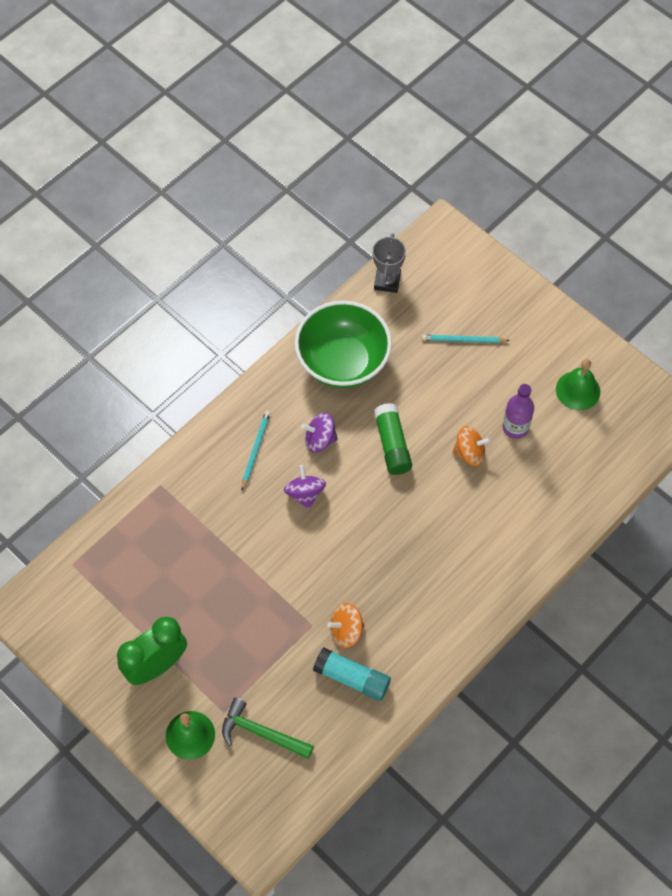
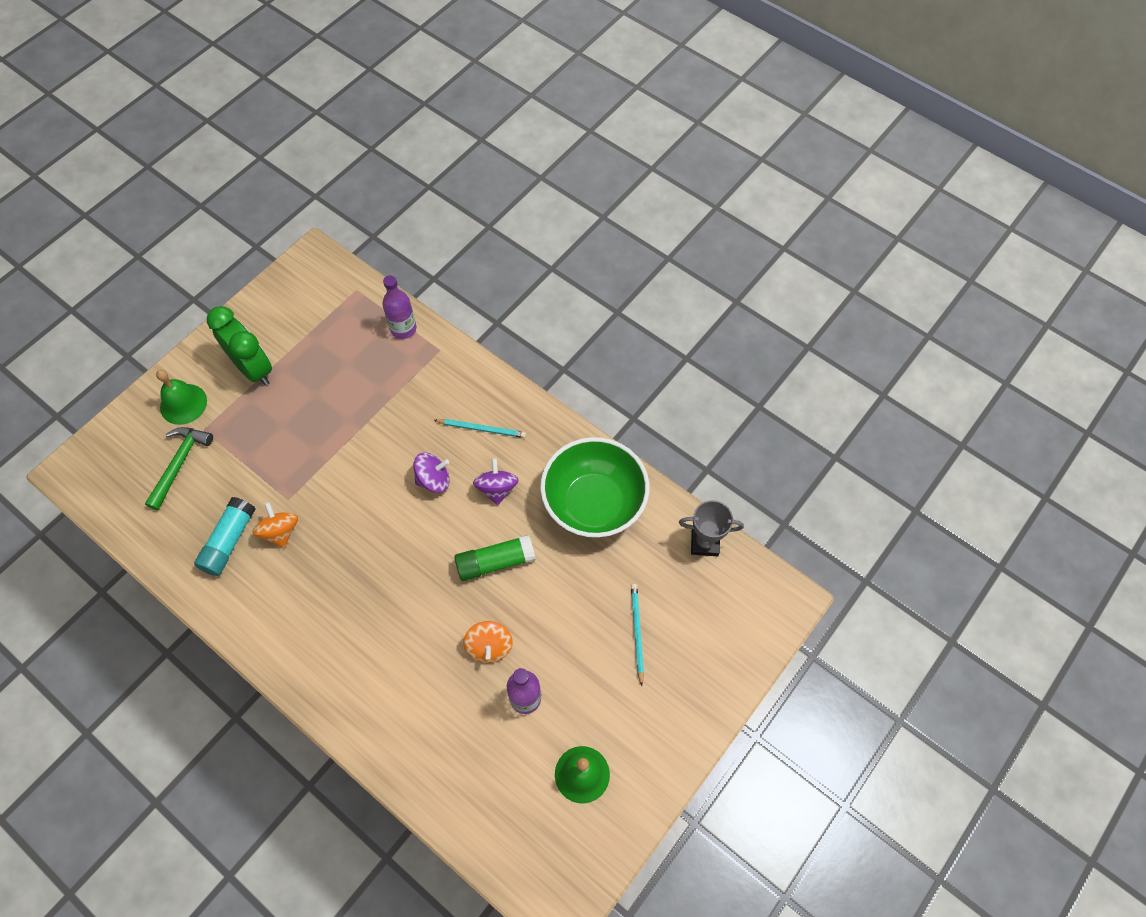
camera: 85 degrees right, 0 degrees up
(129, 518) = (403, 329): none -> purple bottle

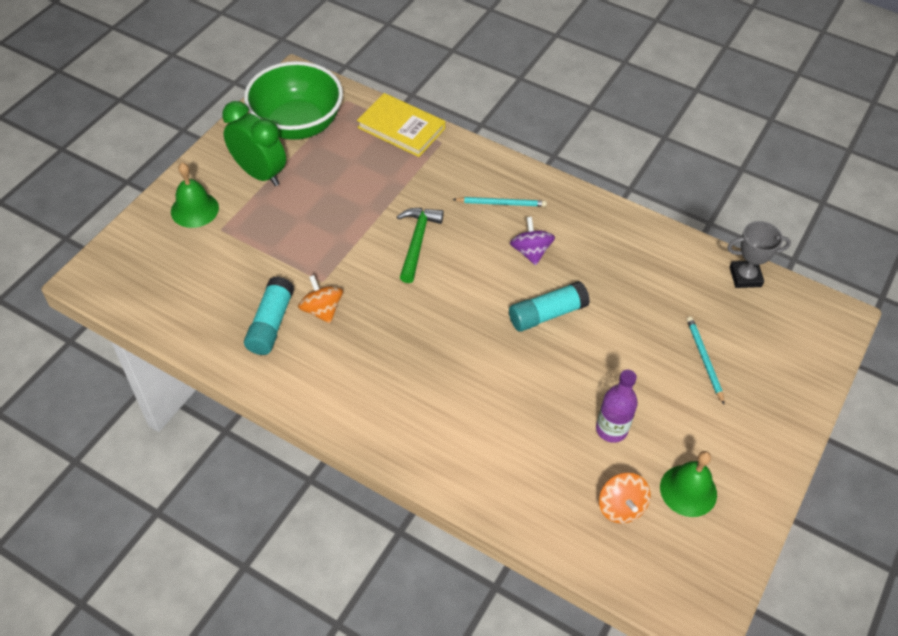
camera: 10 degrees left, 10 degrees down
(180, 463) = (203, 261): green hammer -> green hammer (417, 242)
(403, 329) = (401, 128): purple bottle -> yellow book
(433, 480) = (466, 250): purple spinning top -> none
(489, 647) = (562, 388): orange spinning top -> orange spinning top (621, 507)
(495, 562) = (547, 314): green glue stick -> turquoise glue stick
(594, 504) = (629, 255): green bowl -> green bowl (297, 125)

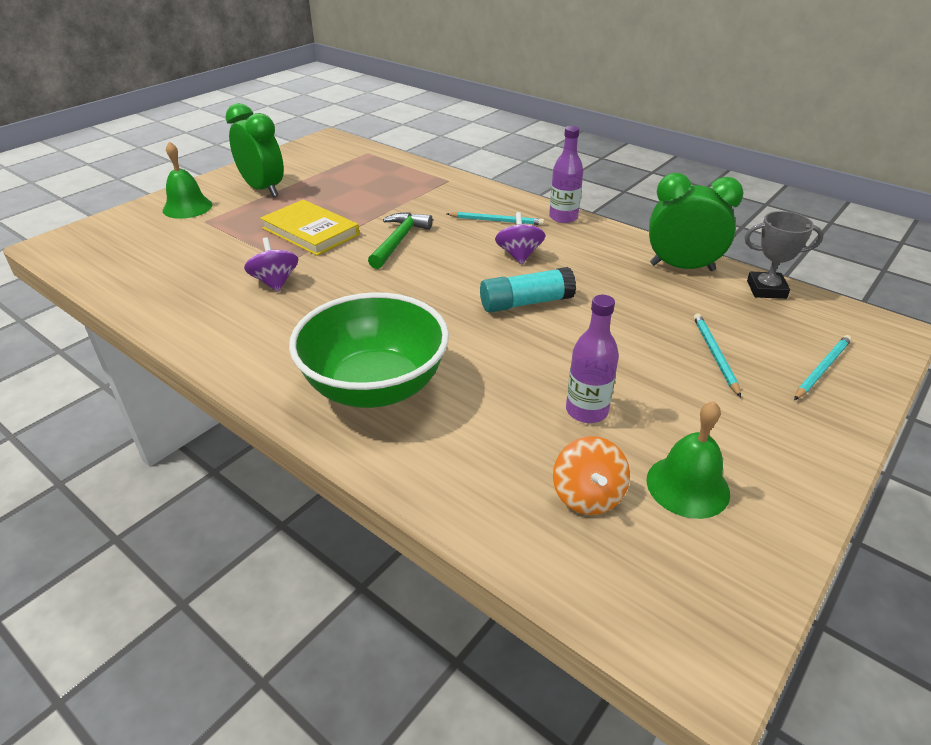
camera: 10 degrees right, 15 degrees down
(270, 324) = (214, 288): turquoise glue stick -> none
(297, 125) = (315, 164): green bowl -> green bowl (375, 387)
(322, 310) = (275, 282): orange spinning top -> purple spinning top
(401, 128) = (412, 170): yellow book -> yellow book (310, 231)
(562, 192) = (563, 217): none -> purple bottle
(674, 255) = (682, 267): none -> green clock
(785, 366) = (822, 369): none -> turquoise pencil

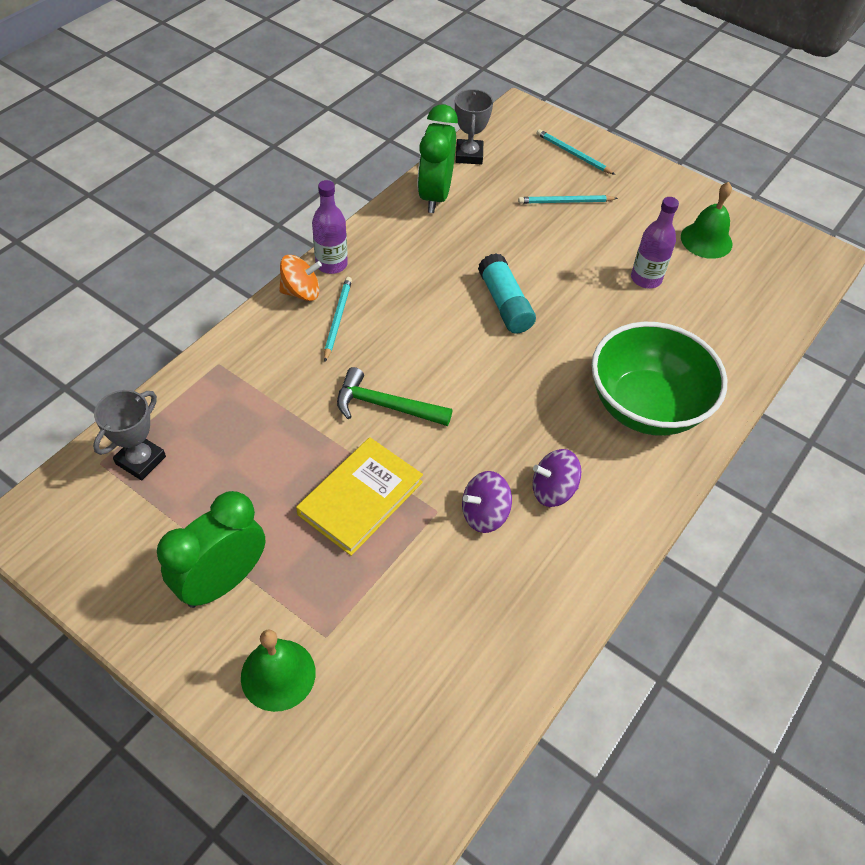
camera: 95 degrees left, 15 degrees up
(366, 162) = (140, 460): none -> grey trophy
(519, 255) = (416, 304): purple spinning top -> purple spinning top (553, 490)
(587, 495) = (728, 287): orange spinning top -> orange spinning top (301, 292)

